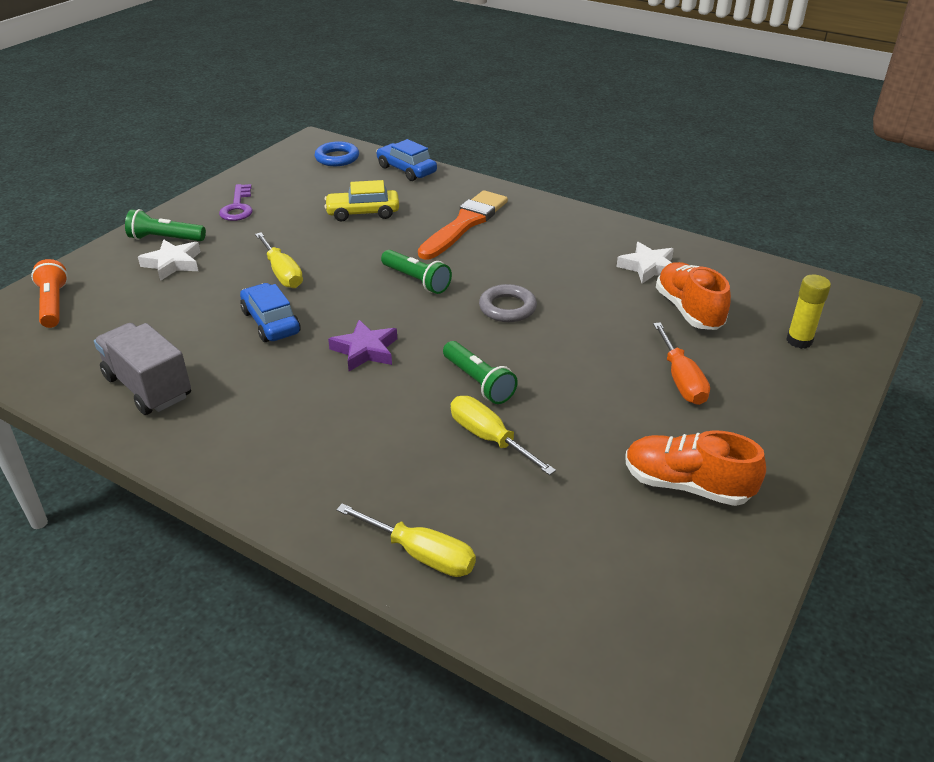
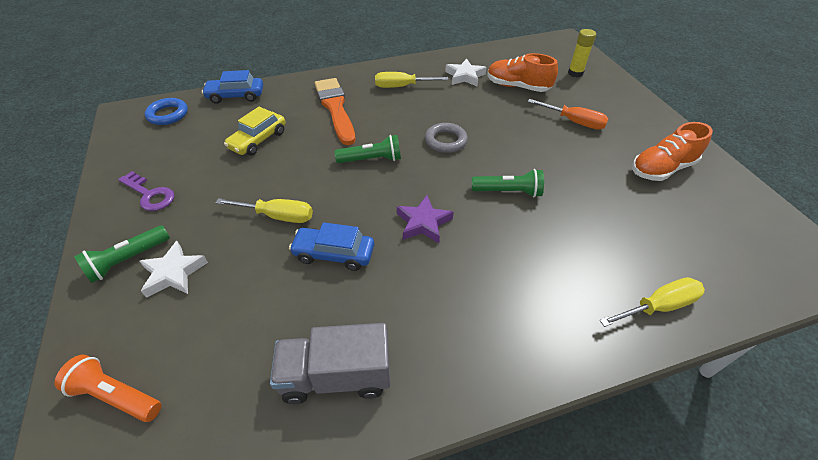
camera: 50 degrees left, 10 degrees up
(489, 438) = (567, 217): yellow screwdriver -> yellow screwdriver (402, 86)

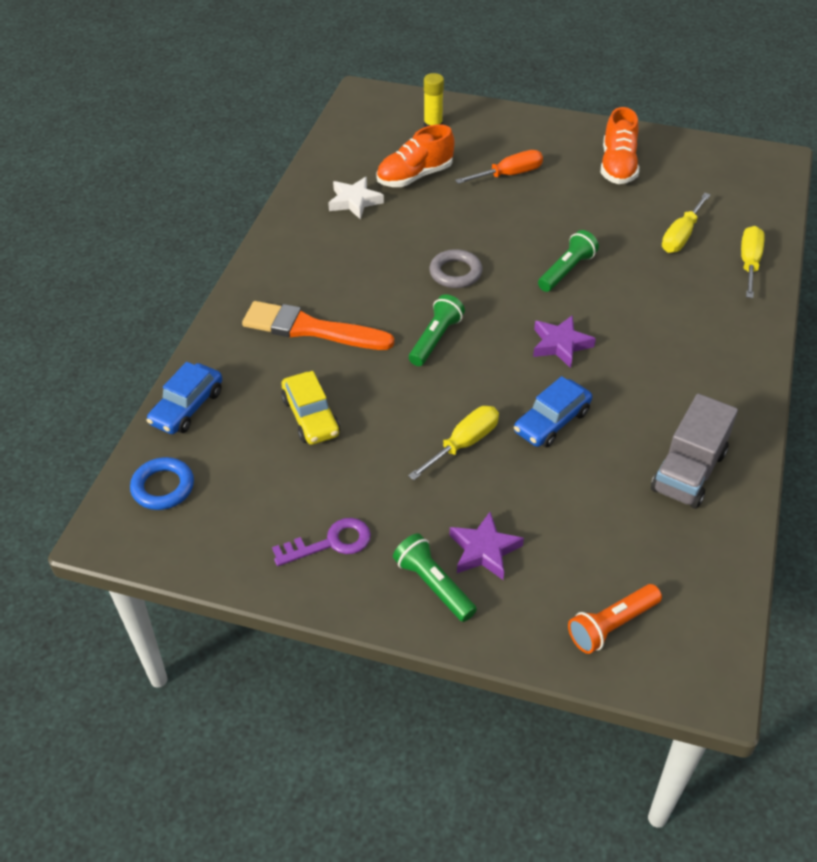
camera: 55 degrees left, 0 degrees up
(128, 260) = (433, 585): green flashlight -> green flashlight turned 150 degrees clockwise
(174, 273) = (484, 550): white star -> purple star
(402, 86) = (323, 257): yellow screwdriver -> yellow screwdriver (681, 236)

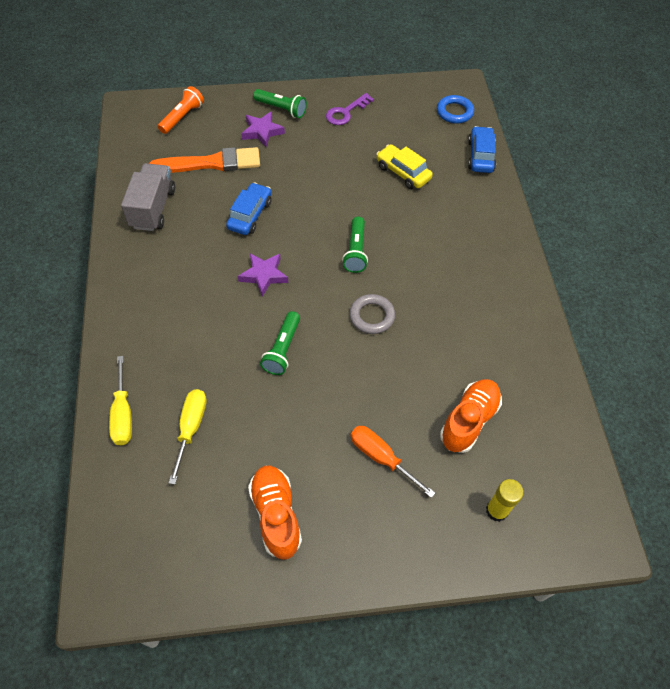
camera: 155 degrees right, 10 degrees up
(311, 329) = (446, 231): orange brush -> orange brush (211, 163)
(354, 201) = (501, 367): white star -> none
(463, 444) = (300, 184): yellow screwdriver -> none
(509, 175) = (381, 458): orange screwdriver -> orange screwdriver turned 90 degrees clockwise

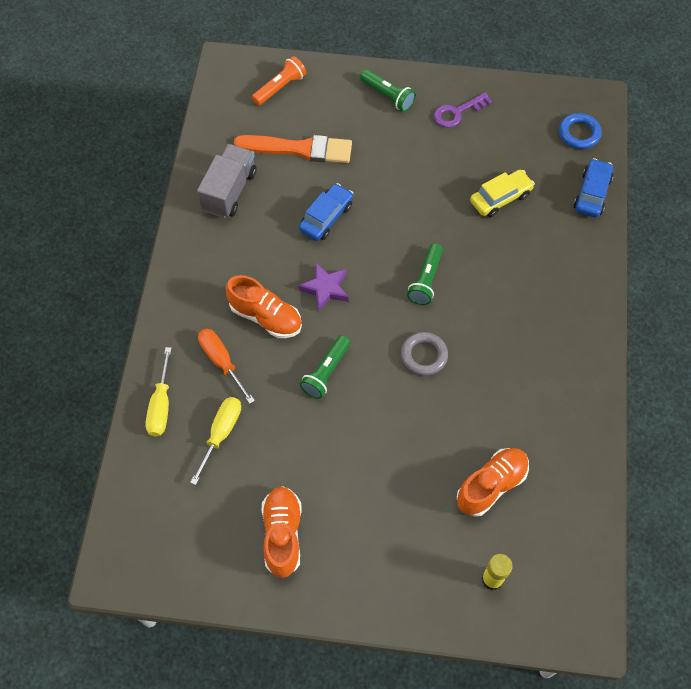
camera: 15 degrees right, 5 degrees up
(212, 311) = (266, 317): none -> orange shoe
(262, 132) = (361, 120): purple star -> none
(381, 458) = (395, 503): orange screwdriver -> orange screwdriver (221, 361)
(403, 172) = (500, 198): yellow car -> yellow car turned 90 degrees clockwise

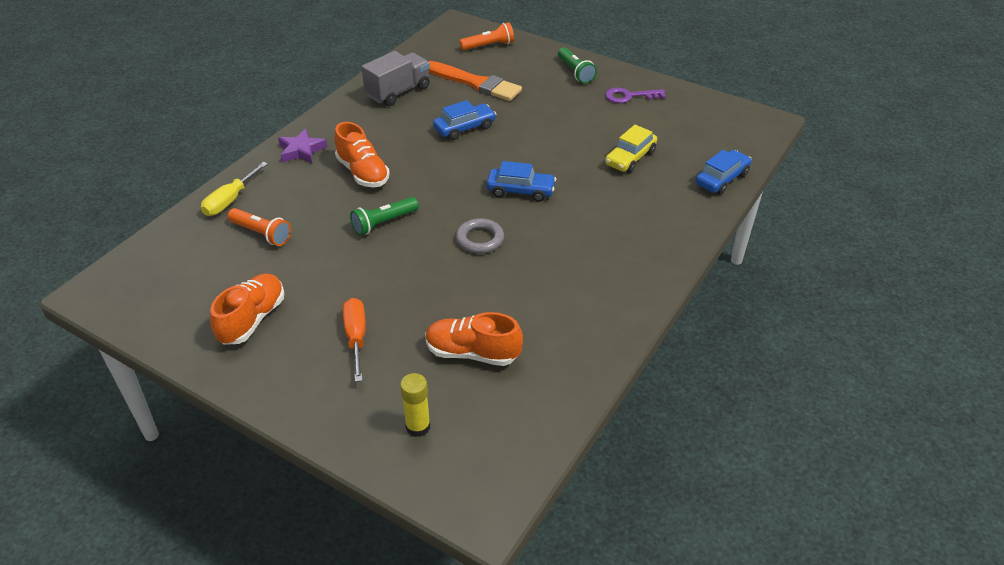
camera: 25 degrees right, 20 degrees down
(221, 361) = (302, 189): orange screwdriver -> orange screwdriver (356, 337)
(221, 433) = (261, 234): yellow screwdriver -> orange flashlight
(325, 288) = (427, 170): purple star -> purple star (301, 150)
(426, 280) = (520, 191): green flashlight -> blue car
(491, 485) = (472, 353): orange shoe -> orange shoe turned 150 degrees counterclockwise
(500, 198) = (630, 158): yellow car -> yellow car turned 135 degrees clockwise
(579, 133) = (735, 137): blue ring -> none

